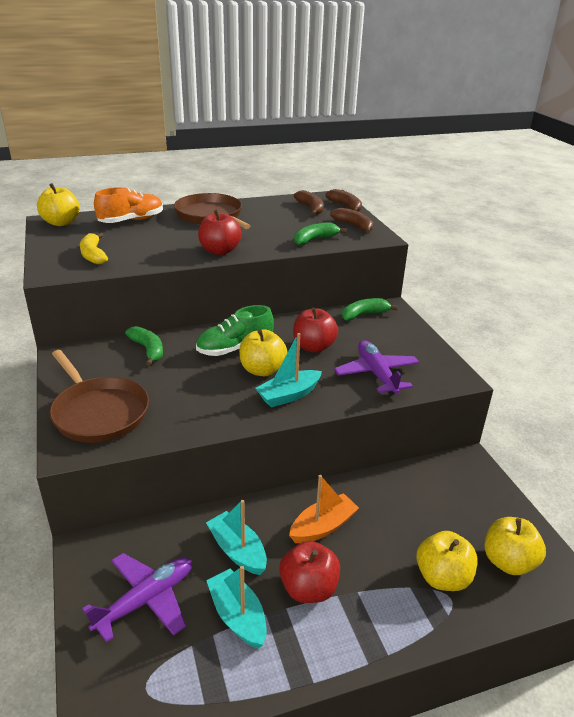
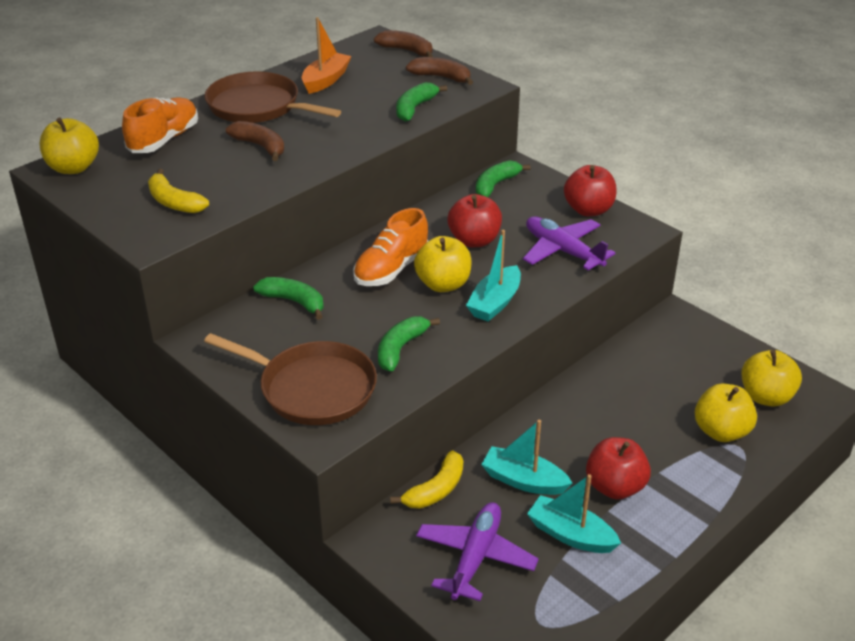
camera: 25 degrees left, 5 degrees up
(165, 530) = (436, 490): none -> yellow banana
(187, 405) = (400, 349): none -> green banana
(220, 251) = (321, 154): red apple -> red apple (588, 210)
(235, 349) = (391, 269): green shoe -> orange shoe
(311, 208) = (368, 64): brown banana -> brown banana (260, 146)
(323, 527) = (586, 428): orange boat -> orange boat (326, 80)

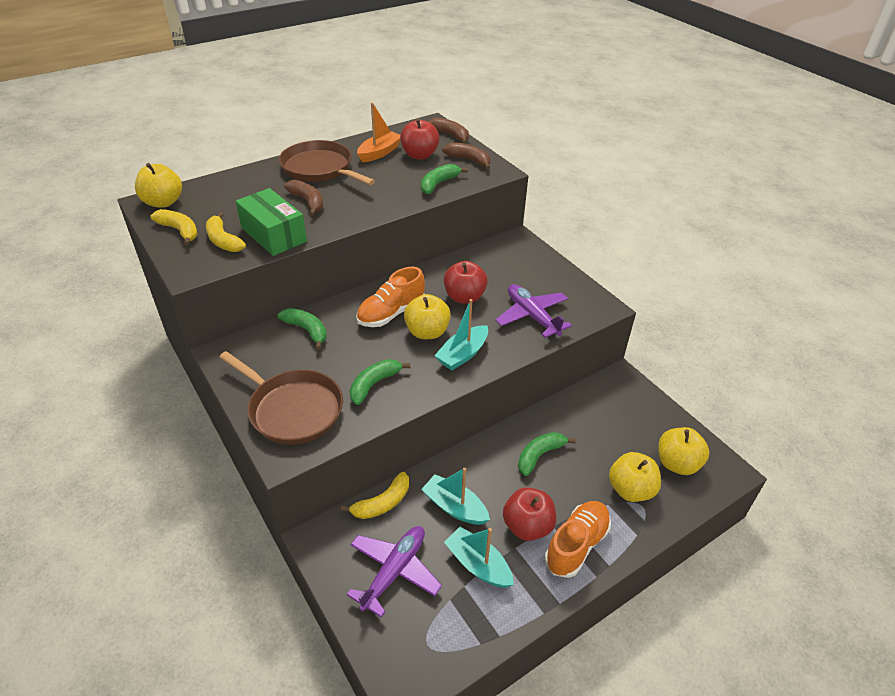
camera: 10 degrees right, 5 degrees up
(112, 198) = (180, 231): none -> yellow banana
(164, 140) = (239, 187): orange shoe -> orange shoe (576, 545)
(235, 188) = (273, 235): none -> green box
(495, 185) = (497, 252): green banana -> green banana (539, 455)
(588, 210) = (564, 283): red apple -> red apple (419, 155)

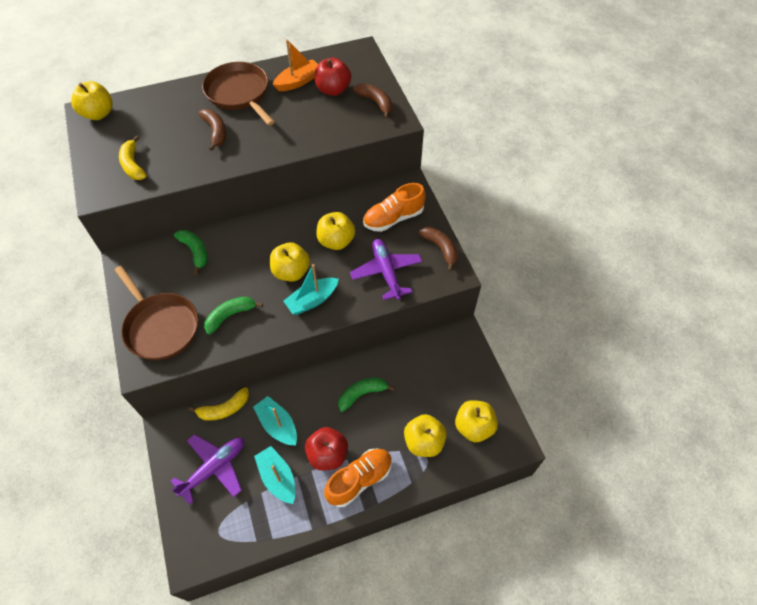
camera: 15 degrees right, 15 degrees up
(180, 231) = (102, 148): yellow banana -> none
(273, 235) = (175, 165): green box -> none
(391, 313) = (269, 247): orange shoe -> orange shoe (393, 218)
(438, 184) = (336, 128): green banana -> none
(450, 135) = (371, 68): brown banana -> brown banana (440, 248)
(464, 297) = (336, 241): red apple -> yellow apple

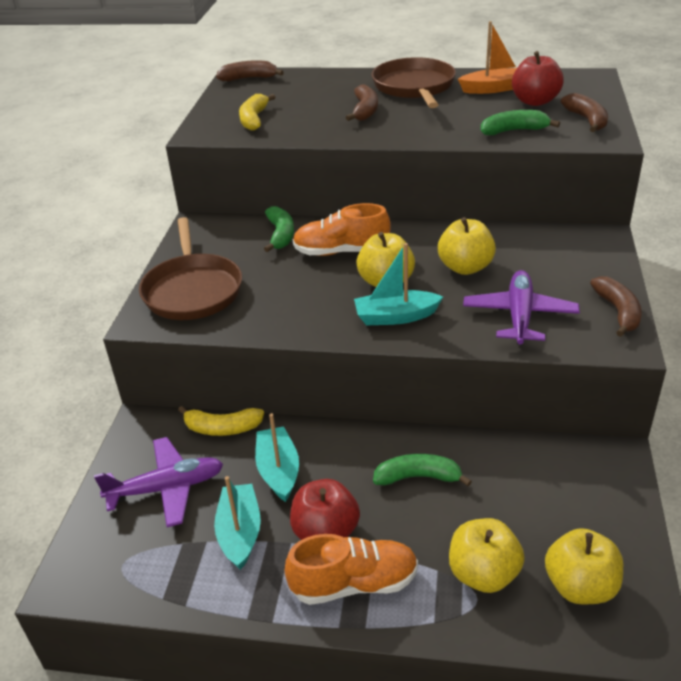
camera: 30 degrees right, 20 degrees down
(98, 114) = (249, 78): yellow apple -> brown banana
(230, 316) = (280, 303): green banana -> green banana (514, 131)
(393, 218) = (561, 264): orange shoe -> orange shoe (341, 251)

